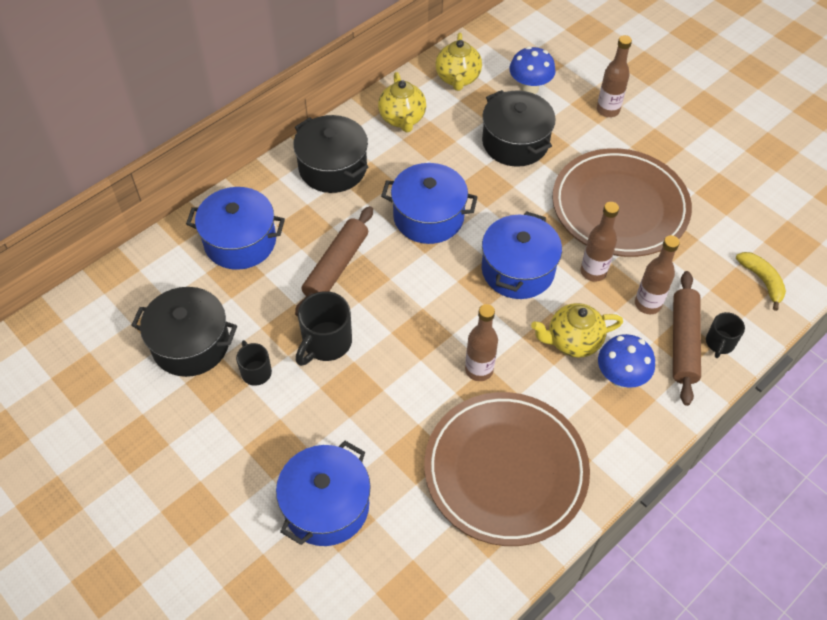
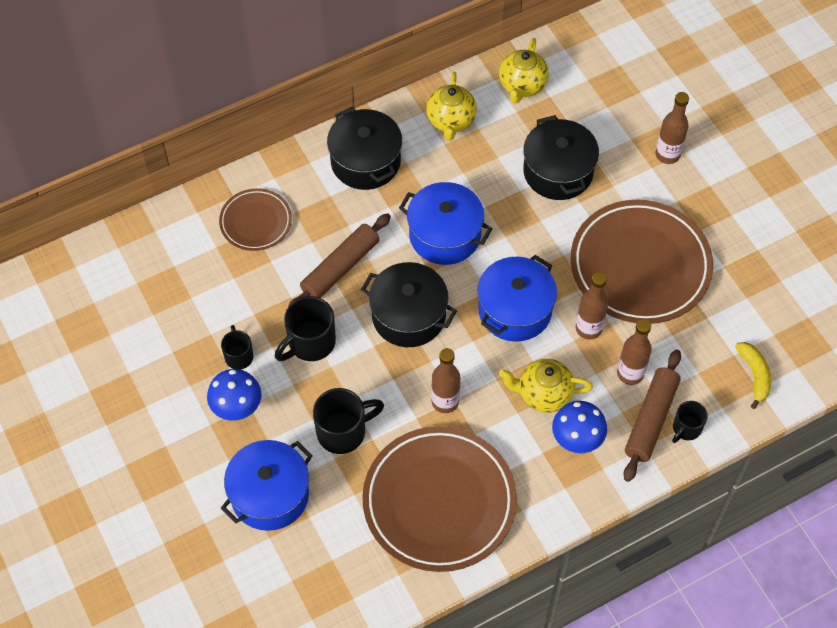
camera: 15 degrees right, 5 degrees up
(191, 344) = (186, 315): black pot -> black pot (408, 316)
(240, 241) = (256, 222): blue pot -> brown plate
(385, 422) = (343, 431): none -> black mug
(529, 88) = (593, 112): blue mushroom -> blue mushroom (237, 408)

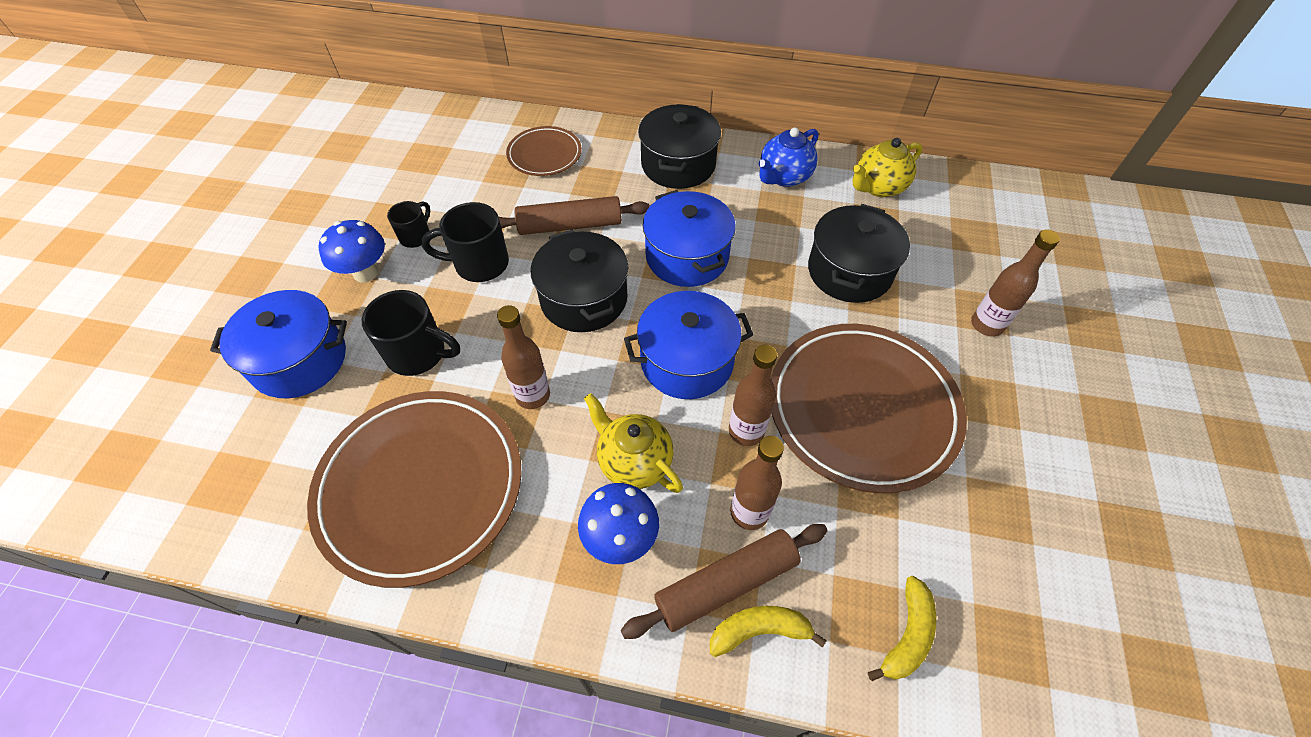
camera: 40 degrees right, 5 degrees down
(451, 121) = (784, 177): yellow teapot -> blue teapot
(686, 428) = (759, 631): black mug -> yellow banana

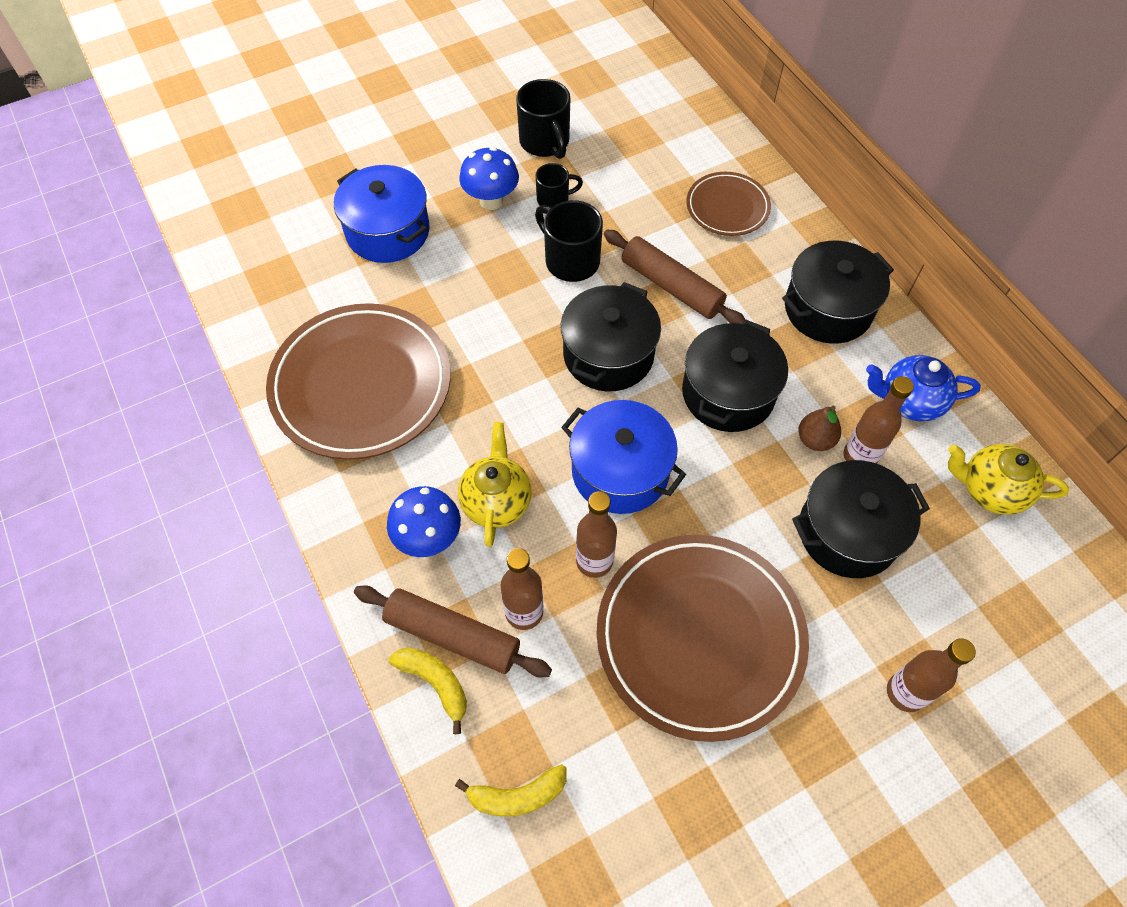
camera: 50 degrees right, 5 degrees up
(419, 354) = (457, 293): black mug -> black mug (545, 142)
(533, 395) = (490, 392): brown bottle -> brown bottle (860, 456)
(687, 256) = (728, 393): blue pot -> black pot
(767, 239) = (815, 440): none -> brown pear

